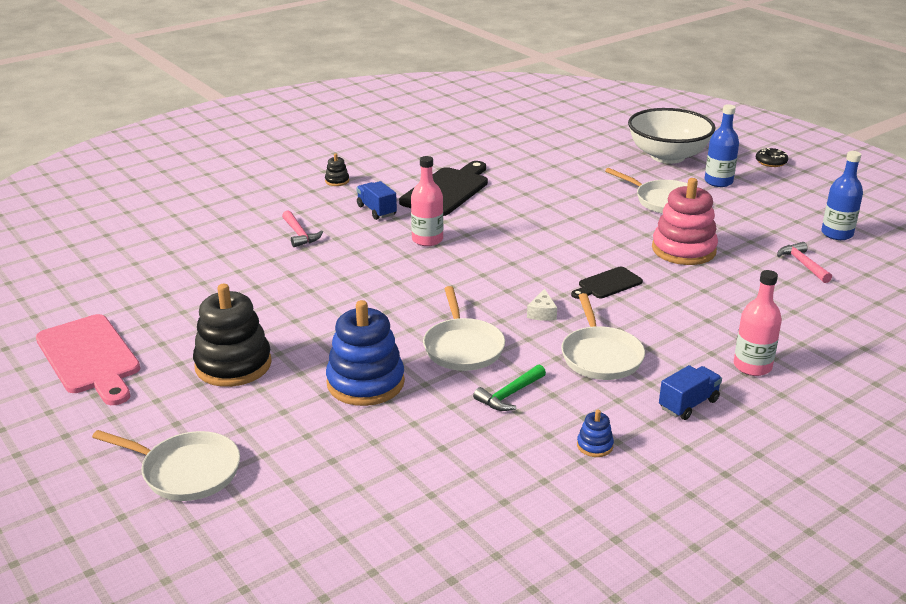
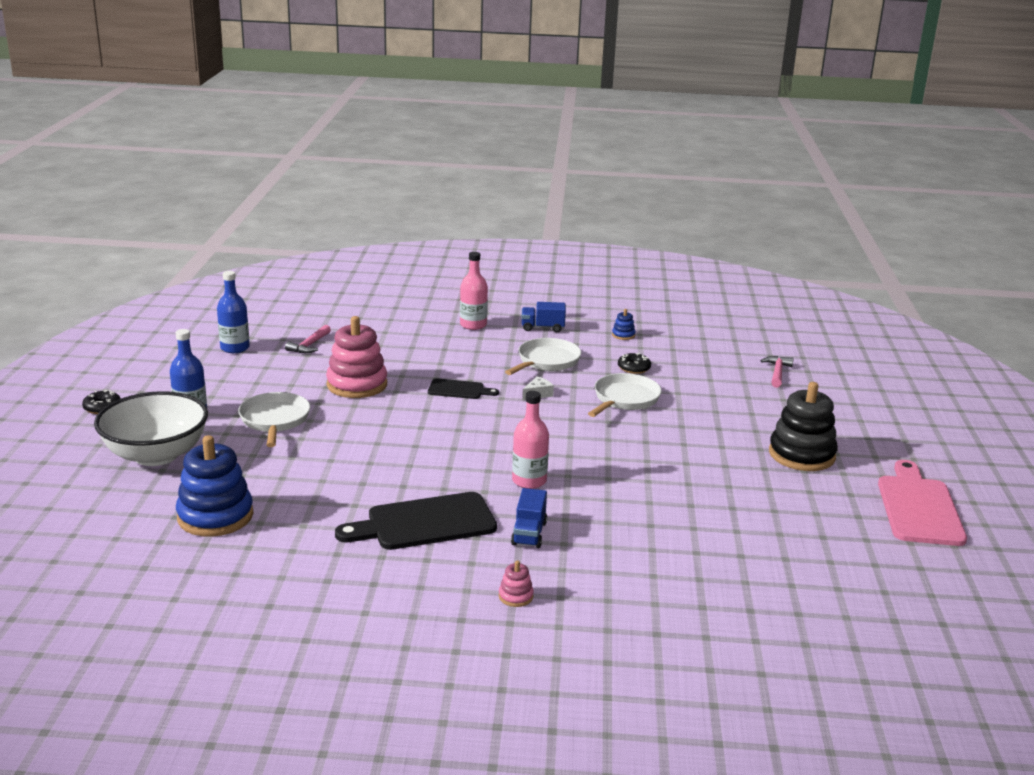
camera: 140 degrees left, 5 degrees down
(186, 471) = (874, 412): white pan -> none
(299, 234) = (638, 542): pink hammer -> pink hammer (777, 373)
(337, 181) = (516, 596): black stacking toy -> pink stacking toy
(365, 383) = (716, 408): blue stacking toy -> blue stacking toy (215, 516)
(509, 395) = (634, 368): green hammer -> black donut

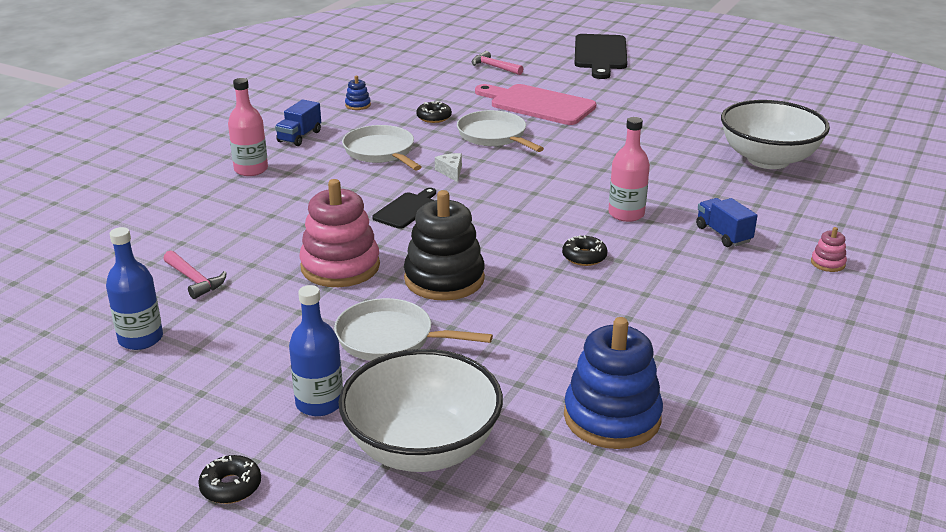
camera: 65 degrees left, 5 degrees up
(425, 523) = (682, 283): black cutting board -> black cutting board (600, 54)
(437, 472) = (584, 257): none -> black donut
(529, 533) = (723, 234): blue truck -> blue truck turned 150 degrees counterclockwise
(720, 544) = (768, 160): none -> white bowl
(801, 455) = (642, 96): black stacking toy -> black stacking toy (444, 279)
(919, 507) = (740, 81): pink cutting board -> pink cutting board (538, 104)

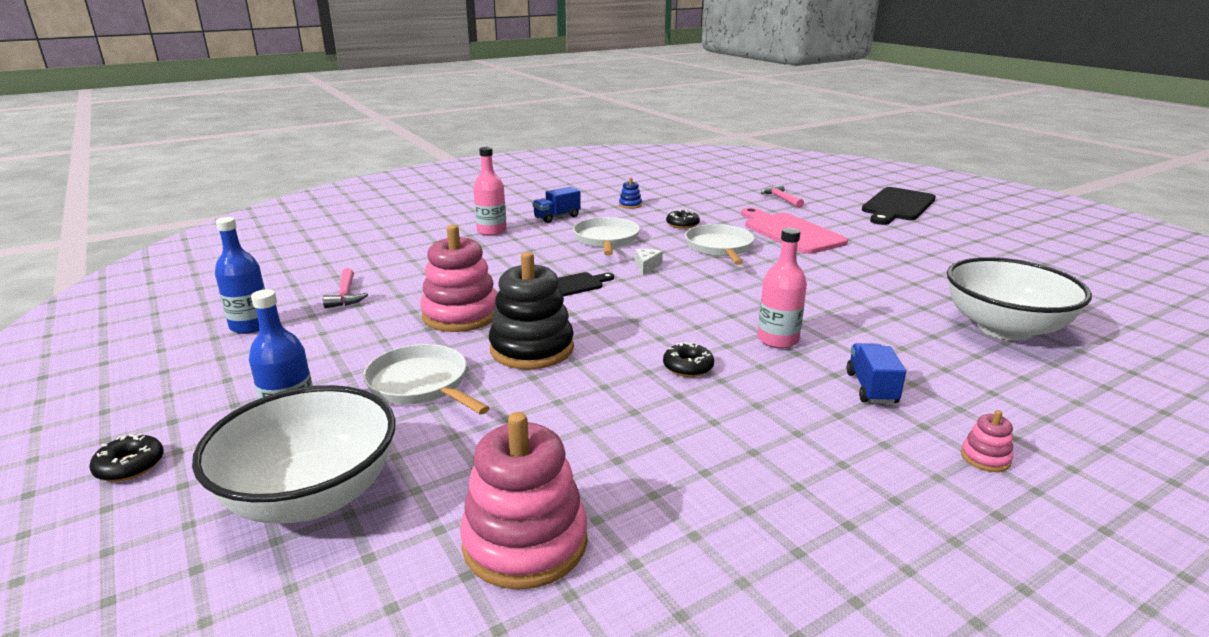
camera: 30 degrees right, 5 degrees down
(612, 417) = (525, 542): blue stacking toy -> pink stacking toy

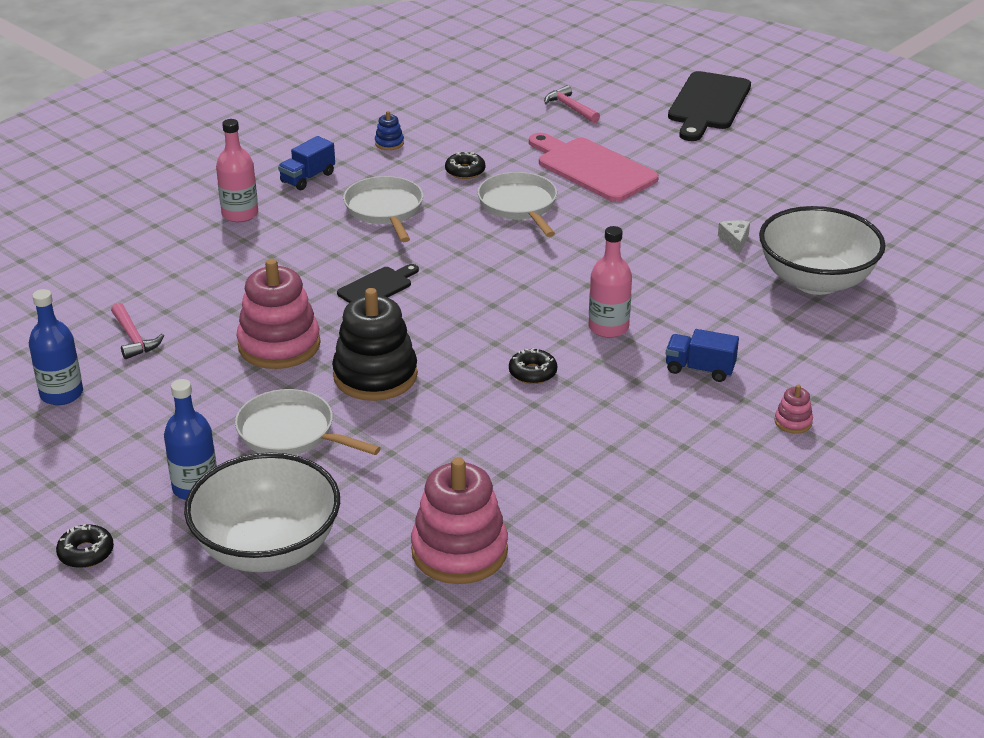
camera: 15 degrees left, 10 degrees up
(646, 266) = (447, 246): white cheese -> white cheese (734, 241)
(871, 388) = (700, 369): blue truck -> blue truck turned 60 degrees counterclockwise

